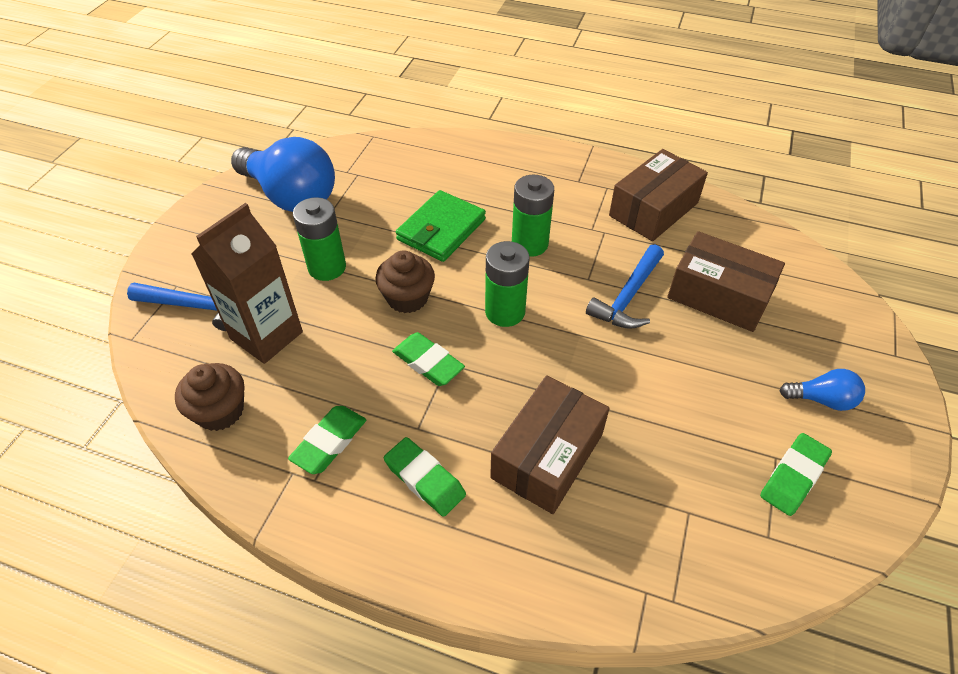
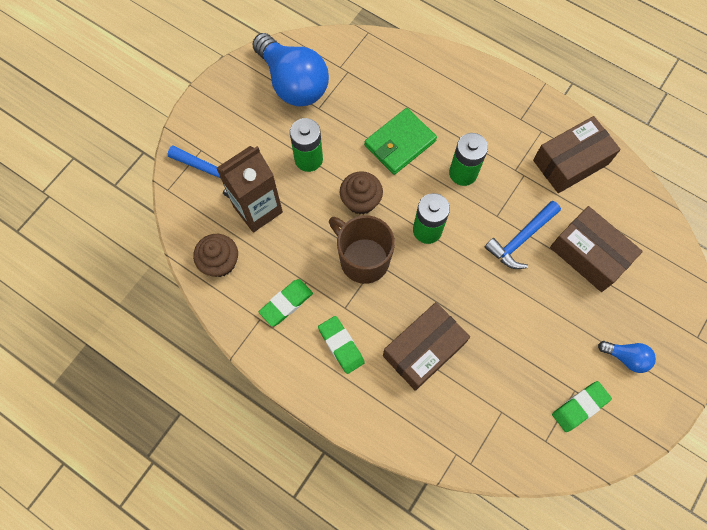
camera: 15 degrees right, 20 degrees up
(428, 363) = (363, 259): green eraser -> brown mug

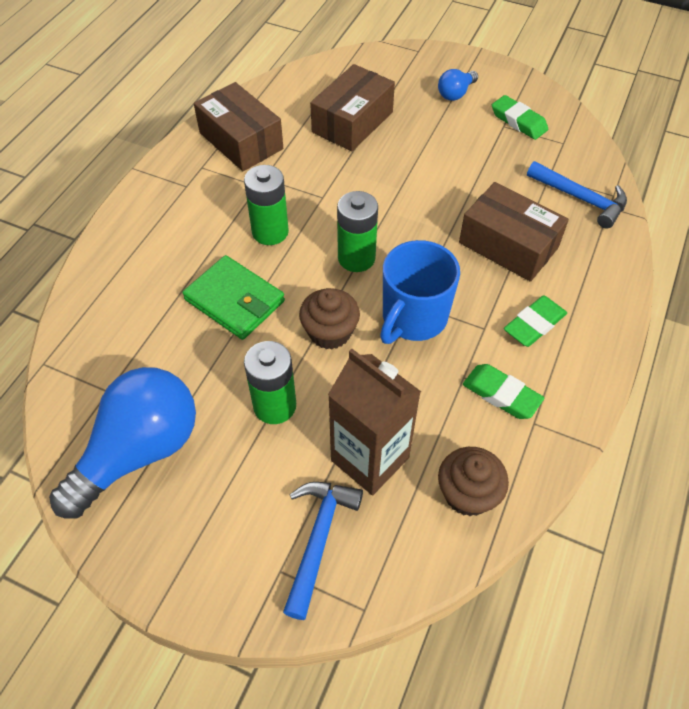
camera: 100 degrees left, 15 degrees down
(363, 259) = (413, 318): brown mug -> blue mug
(521, 239) = (348, 175): blue hammer -> blue hammer (581, 199)
(626, 357) = (456, 93): blue light bulb -> blue light bulb turned 150 degrees counterclockwise

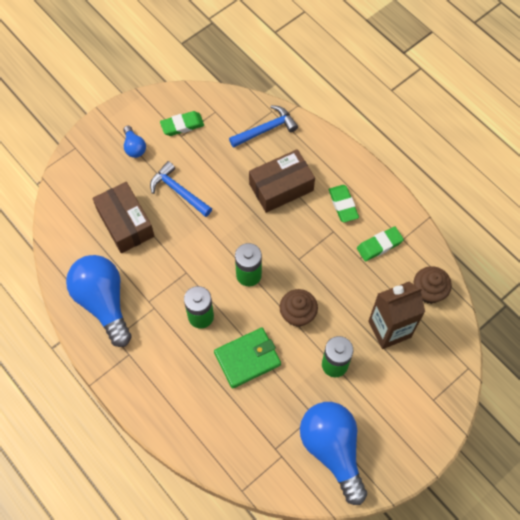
camera: 65 degrees left, 10 degrees up
(241, 141) = (103, 302): brown box -> blue light bulb
(318, 538) = (424, 374): blue hammer -> blue hammer (178, 191)
(413, 318) = (309, 264): blue mug -> none

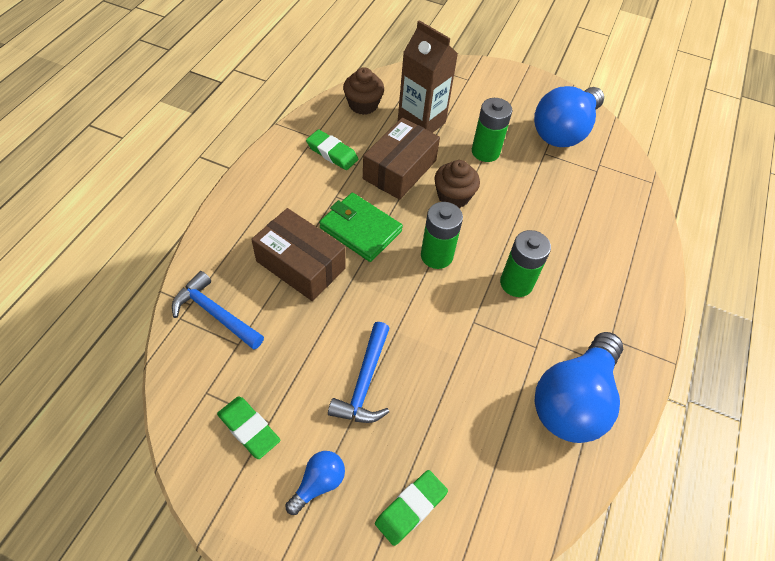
camera: 120 degrees left, 10 degrees down
(125, 223) = (450, 430): brown box -> brown box (399, 169)
(247, 359) = (531, 222): green wallet -> green wallet (360, 229)
(343, 205) = (296, 197): green eraser -> green eraser (411, 508)

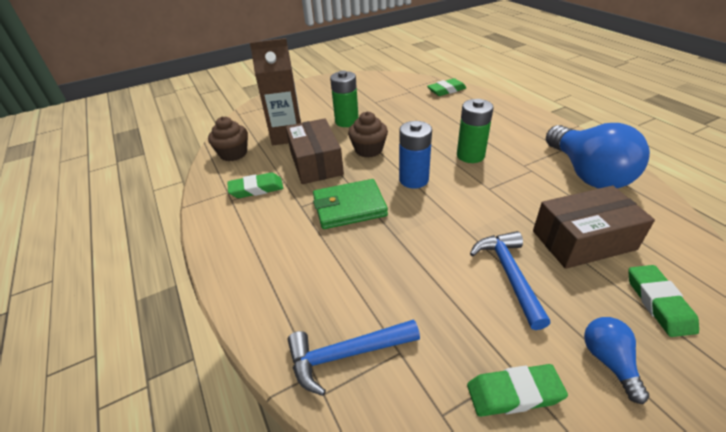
camera: 45 degrees left, 15 degrees down
(300, 265) = (349, 259): brown box -> brown box (583, 240)
(364, 383) = (509, 274): blue hammer -> blue hammer turned 150 degrees counterclockwise
(436, 256) = (413, 180): green battery -> blue battery
(564, 131) = (366, 89): blue light bulb -> none
(632, 202) = (446, 90): none -> green eraser

